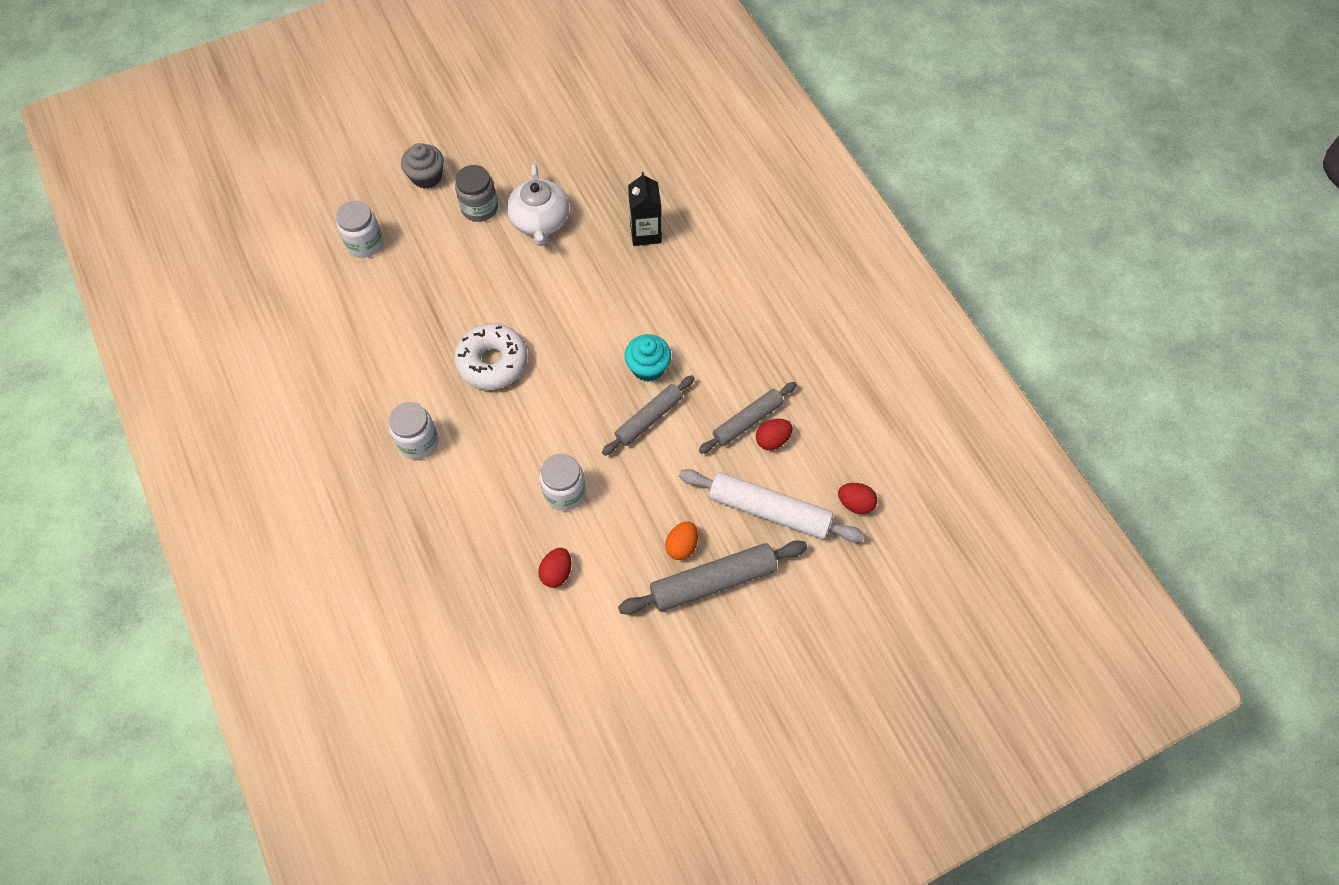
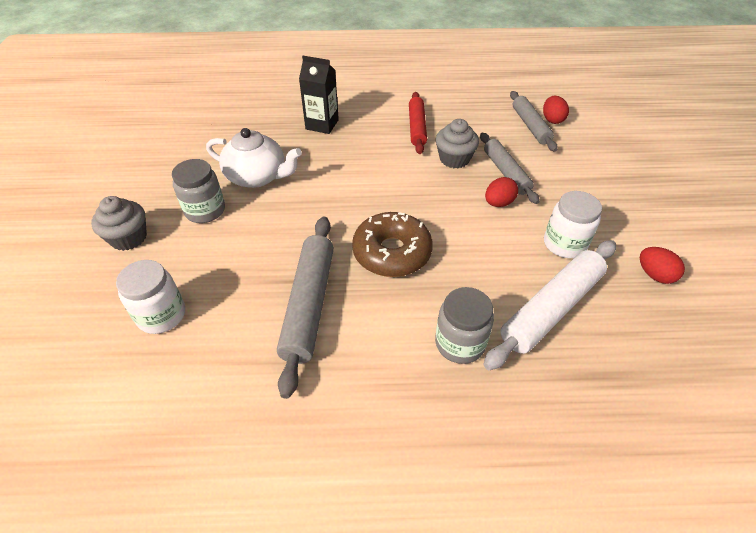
camera: 65 degrees left, 15 degrees down
(418, 442) = (460, 343): white jar -> grey jar
(492, 362) = (392, 252): white donut -> brown donut
(648, 367) = (454, 159): turquoise cupcake -> grey cupcake
(682, 546) = (639, 189): orange egg -> none
(685, 316) = (416, 127): none -> red rolling pin
(713, 582) = (677, 182): grey rolling pin -> grey rolling pin (309, 305)
(769, 511) = (615, 138): white rolling pin -> white rolling pin (551, 309)
(855, 503) = (618, 101): red egg -> red egg (498, 203)

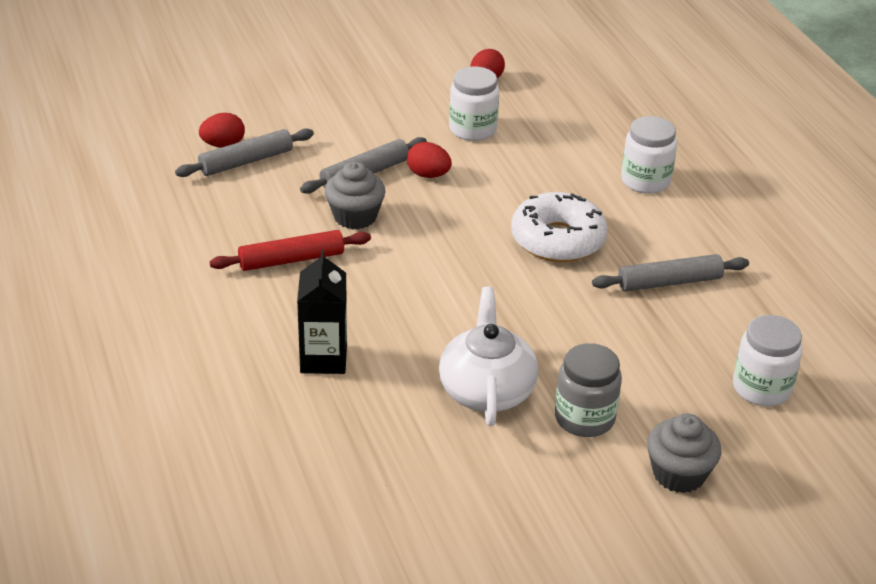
camera: 110 degrees left, 10 degrees down
(309, 305) = (669, 282): grey rolling pin -> grey rolling pin, size x0.67
(392, 252) = (558, 240): brown donut -> white donut
(460, 343) = (645, 181): grey jar -> white jar
(551, 309) = (568, 134): white rolling pin -> none

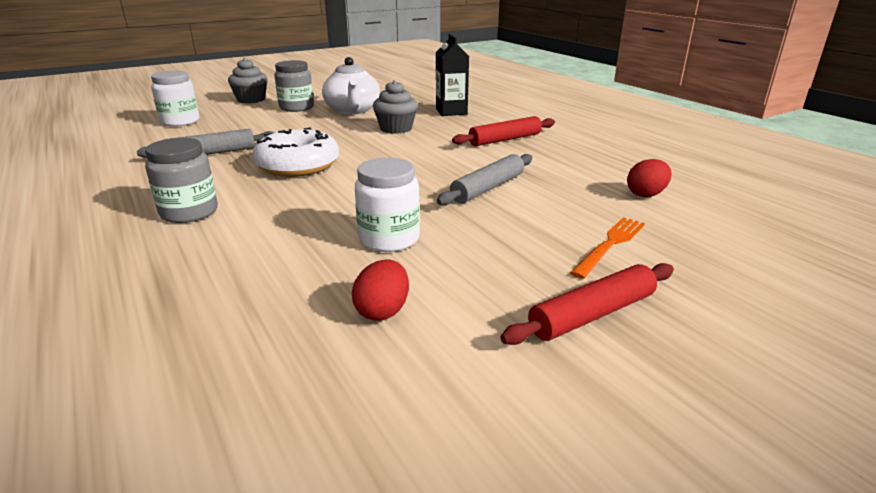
camera: 170 degrees right, 10 degrees down
(246, 161) = (607, 185): grey rolling pin -> none
(308, 102) = (610, 245): none -> orange fork
(355, 216) = (476, 162): grey cupcake -> grey cupcake (396, 128)
(363, 62) = (592, 314): none -> red rolling pin
(428, 175) = (425, 193): red egg -> none
(645, 181) = (189, 212): white jar -> grey jar

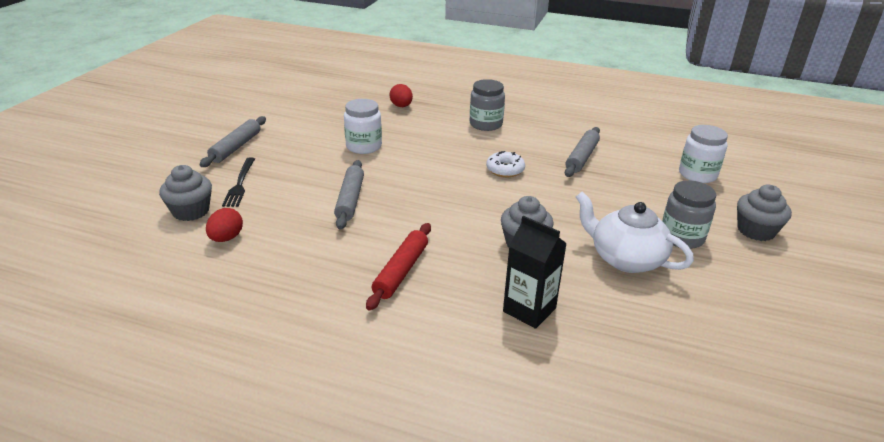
camera: 140 degrees right, 5 degrees up
(298, 165) = (505, 170): white donut -> white donut, size x0.57
(383, 311) = (324, 122): red egg -> red egg (401, 106)
(592, 314) = (236, 147): red rolling pin -> grey rolling pin
(610, 245) = (240, 184): orange fork -> black fork
(688, 231) = (191, 211): none -> grey cupcake

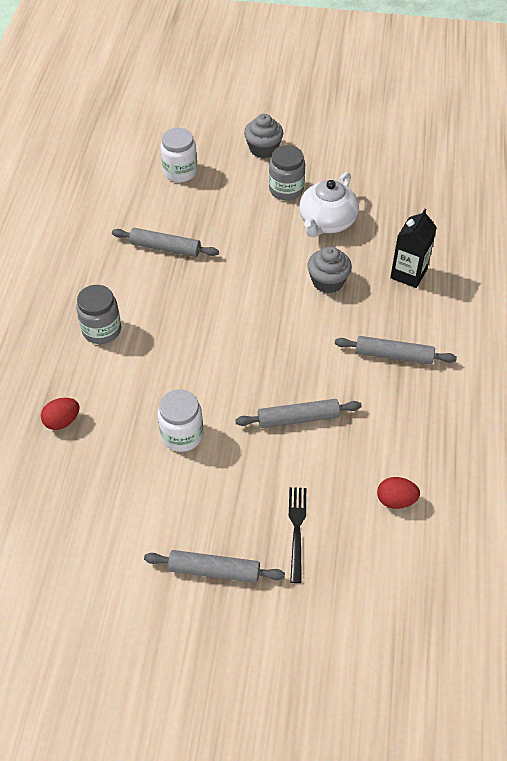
camera: 100 degrees left, 20 degrees up
(191, 211) = (363, 554): grey cupcake -> none
(240, 184) = (297, 530): black fork -> black fork turned 75 degrees counterclockwise
(401, 271) = (394, 355): red rolling pin -> grey rolling pin
(505, 170) = (205, 304): white donut -> none

